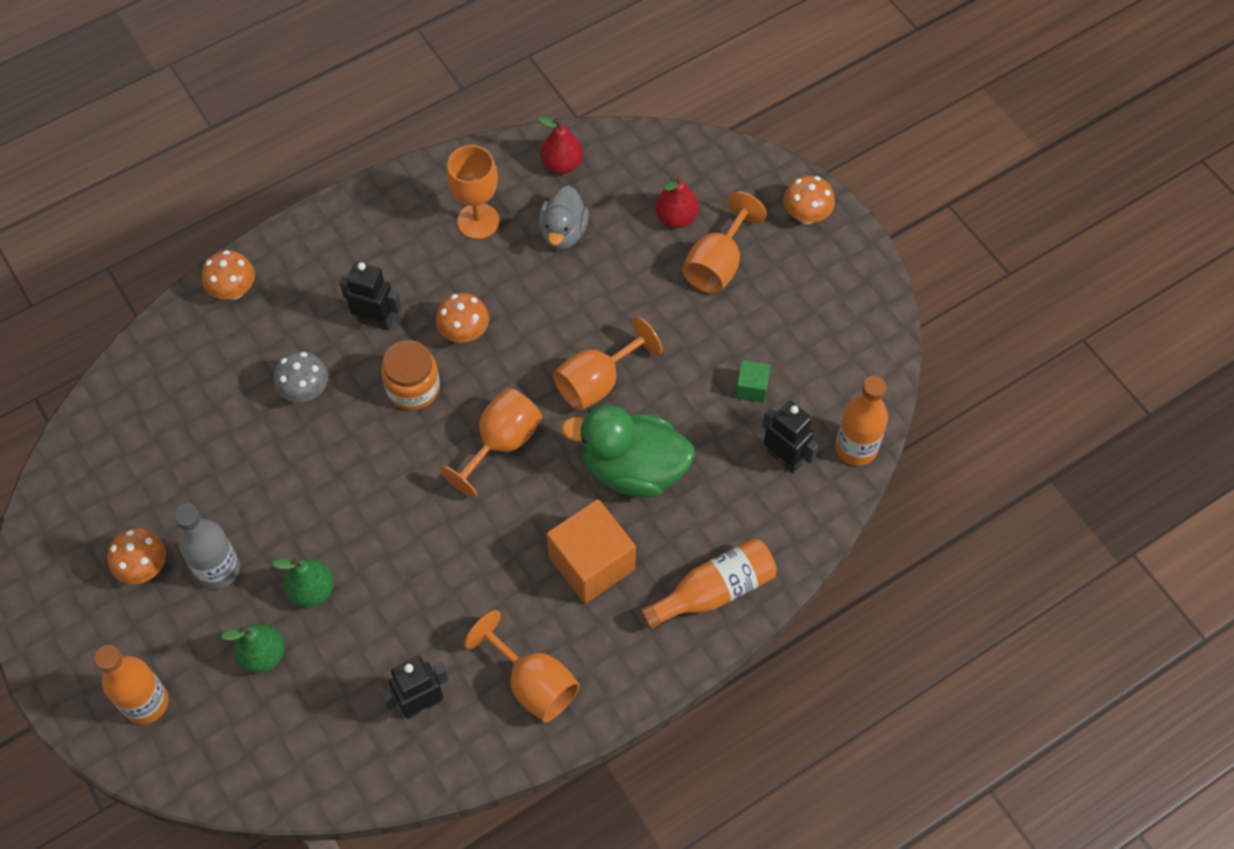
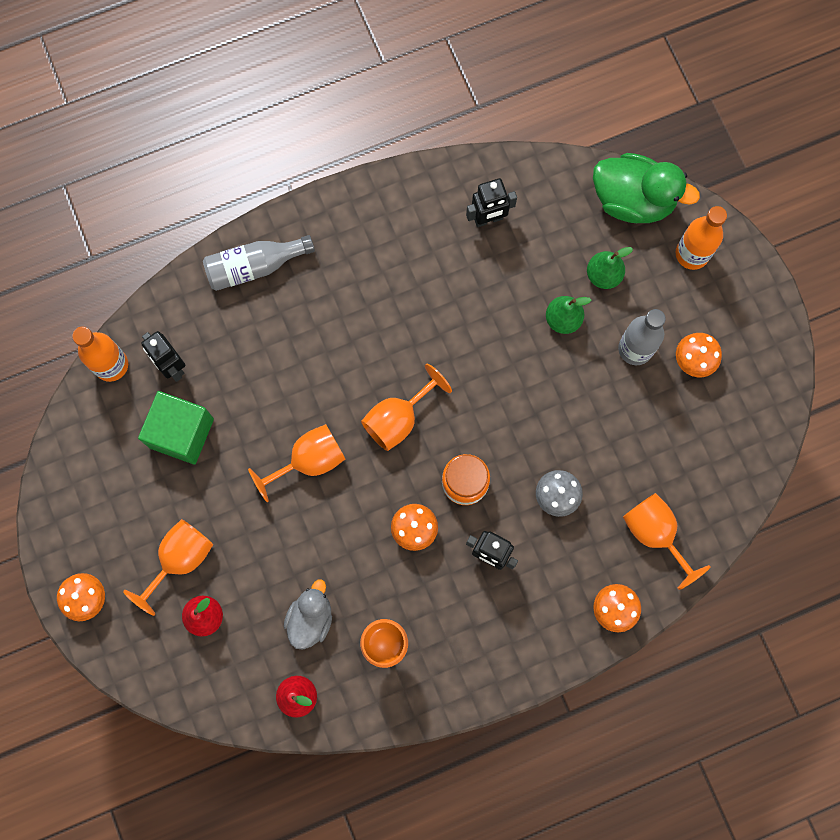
camera: 170 degrees left, 15 degrees up
(533, 683) = (404, 220): orange goblet -> orange goblet (654, 533)
(591, 563) = (343, 304): orange cube -> none
(633, 469) = (295, 377): green duck -> green duck (633, 200)
(713, 591) = (254, 267): orange bottle -> grey bottle
(751, 388) = (181, 433): green cube -> green cube, size x2.05

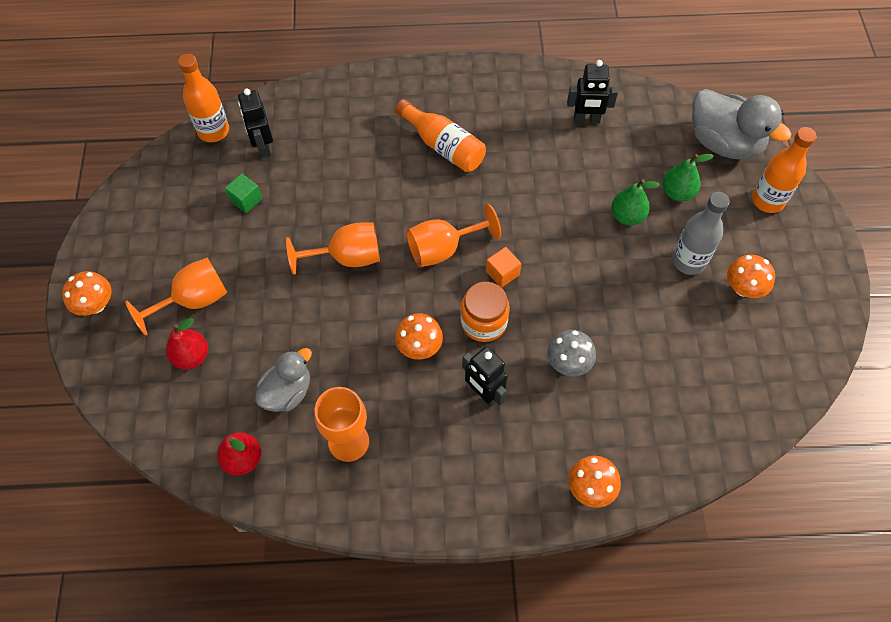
camera: 20 degrees right, 15 degrees down
(181, 433) = (246, 200): green cube -> green cube, size x0.49
(254, 267) = (368, 96): grey bottle -> none
(355, 301) = (443, 146): none -> orange bottle
(464, 425) = (502, 273): none -> orange cube
(633, 200) = (724, 143): green duck -> grey duck
(654, 533) = (656, 430): orange goblet -> none

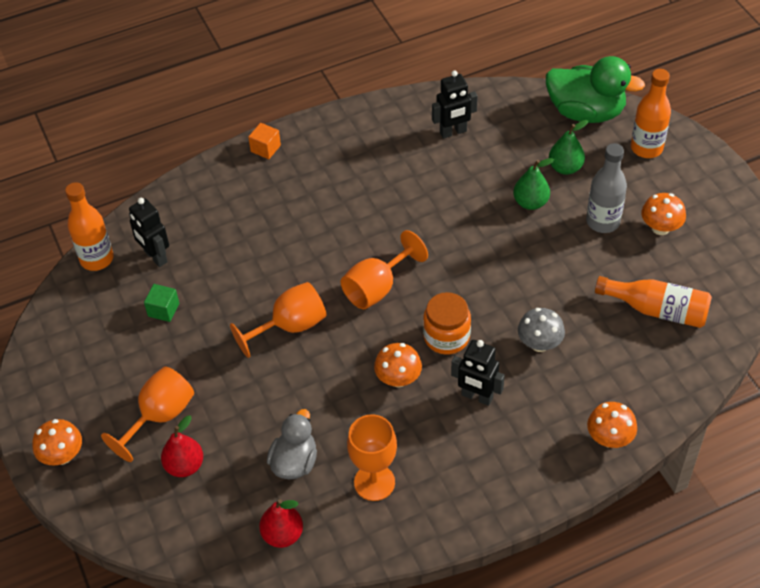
camera: 20 degrees left, 10 degrees down
(443, 146) = (331, 198): orange bottle -> orange bottle (657, 310)
(502, 273) = (442, 289): orange cube -> orange cube (265, 148)
(724, 143) = (586, 112): grey duck -> green duck

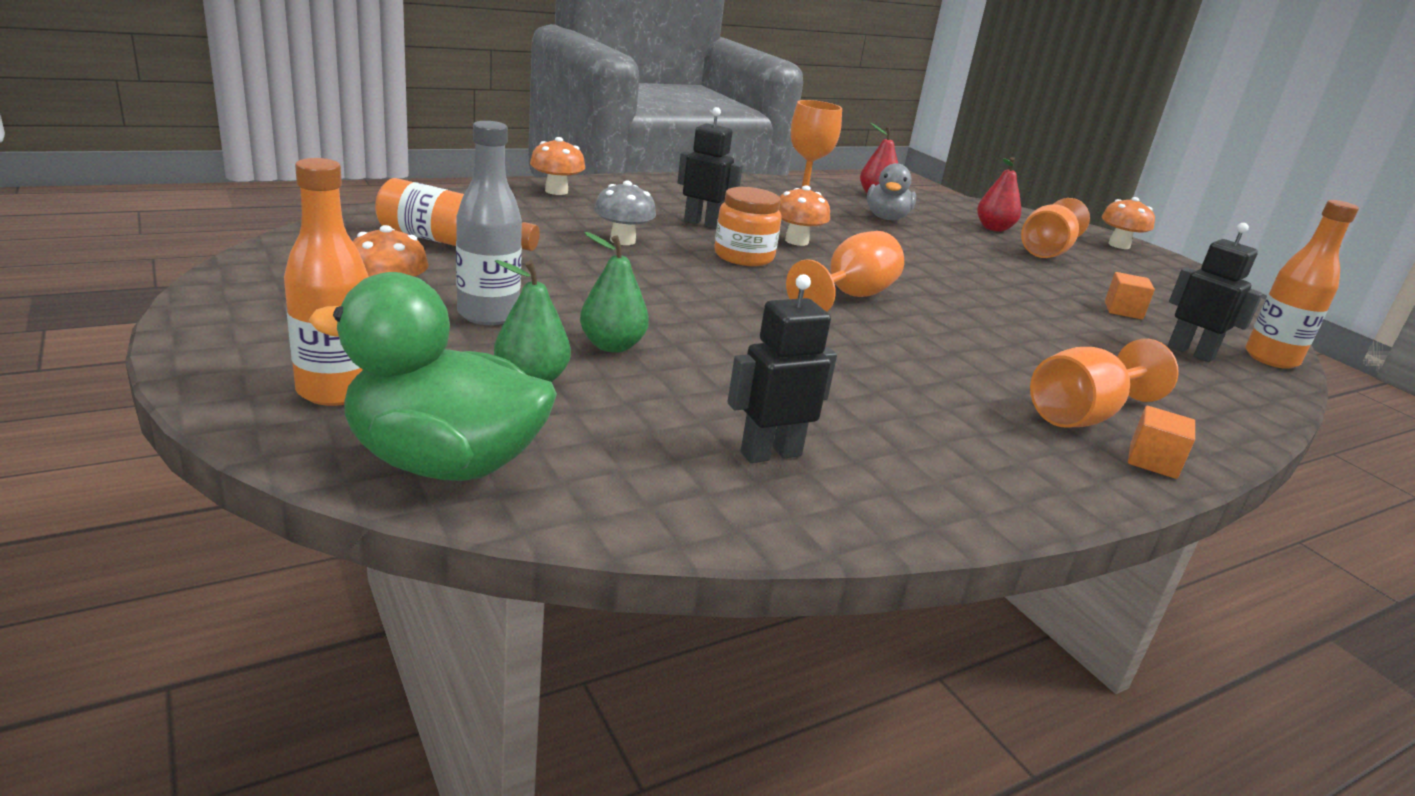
camera: 170 degrees right, 25 degrees down
(163, 310) = (1123, 310): green cube -> orange cube
(290, 326) = (948, 283): orange goblet -> orange goblet (1082, 416)

